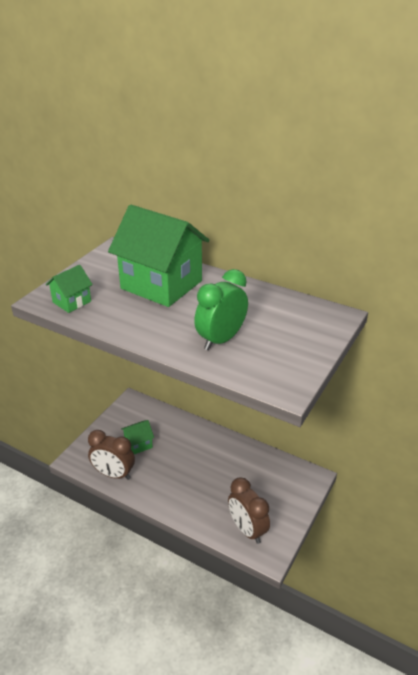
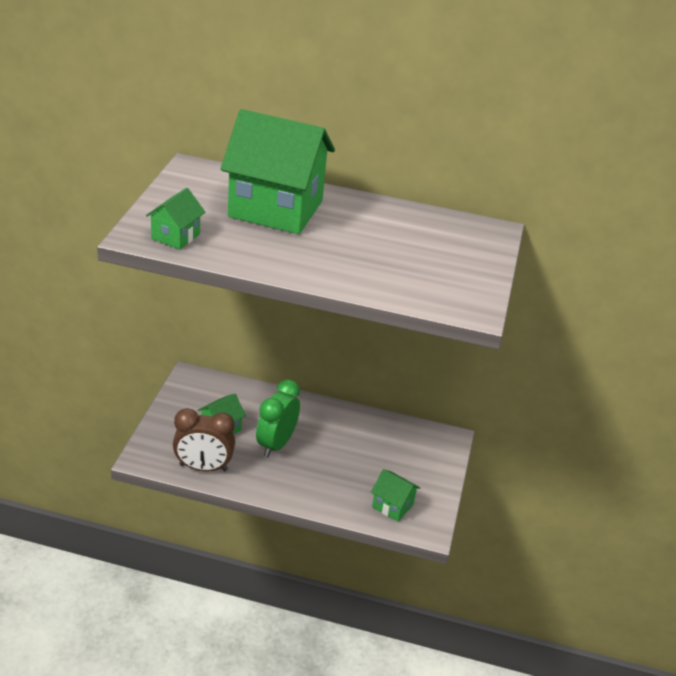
camera: 20 degrees left, 0 degrees up
(221, 339) = (379, 266): green clock -> green clock (276, 444)
(247, 529) = (392, 506): brown clock -> green house

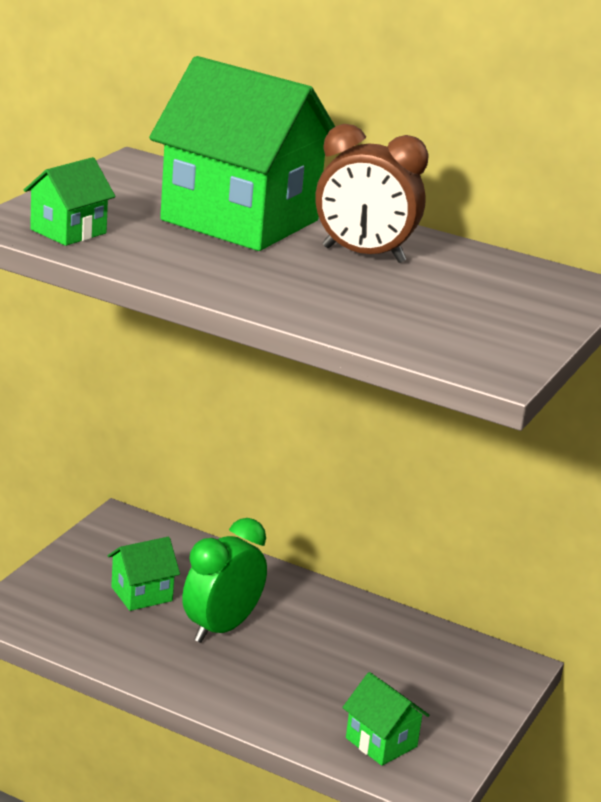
camera: 15 degrees right, 10 degrees down
(203, 468) = (92, 640): brown clock -> brown clock (363, 255)

